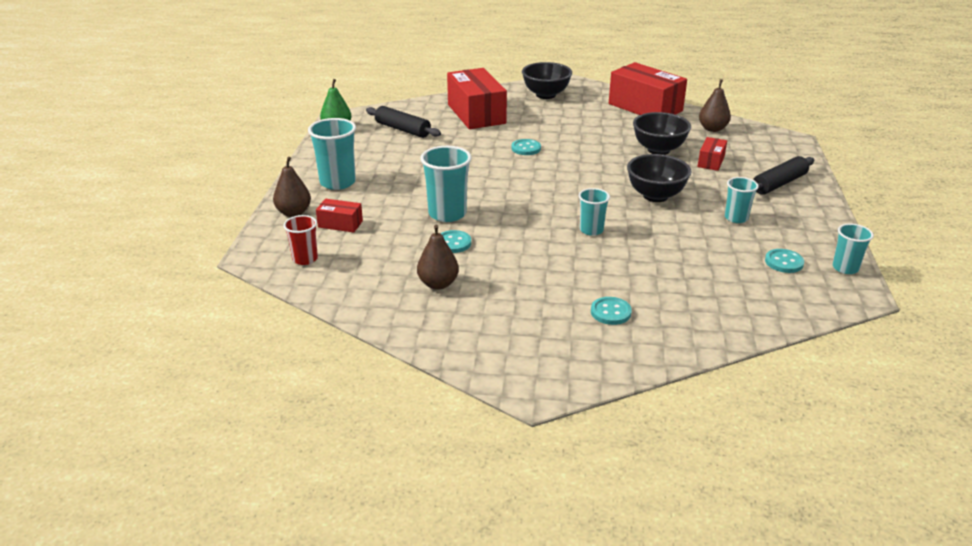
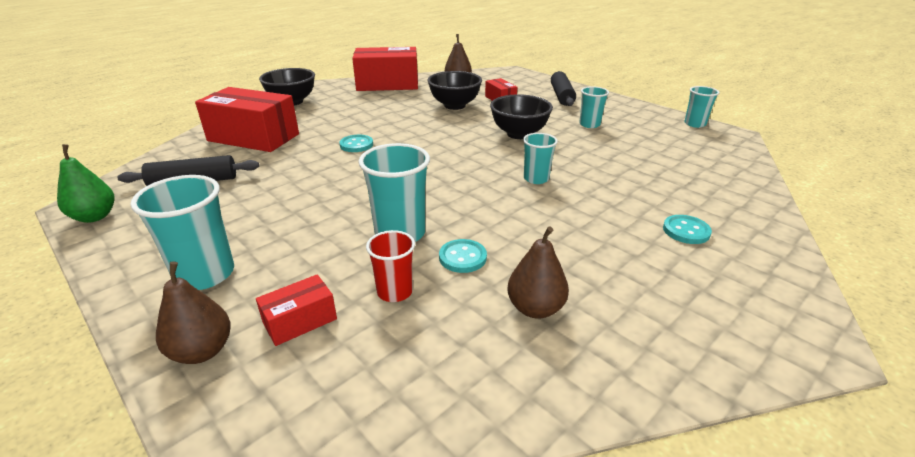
camera: 50 degrees left, 0 degrees up
(305, 259) = (335, 403): red cup -> red cup (395, 292)
(784, 262) = (668, 136): turquoise button -> none

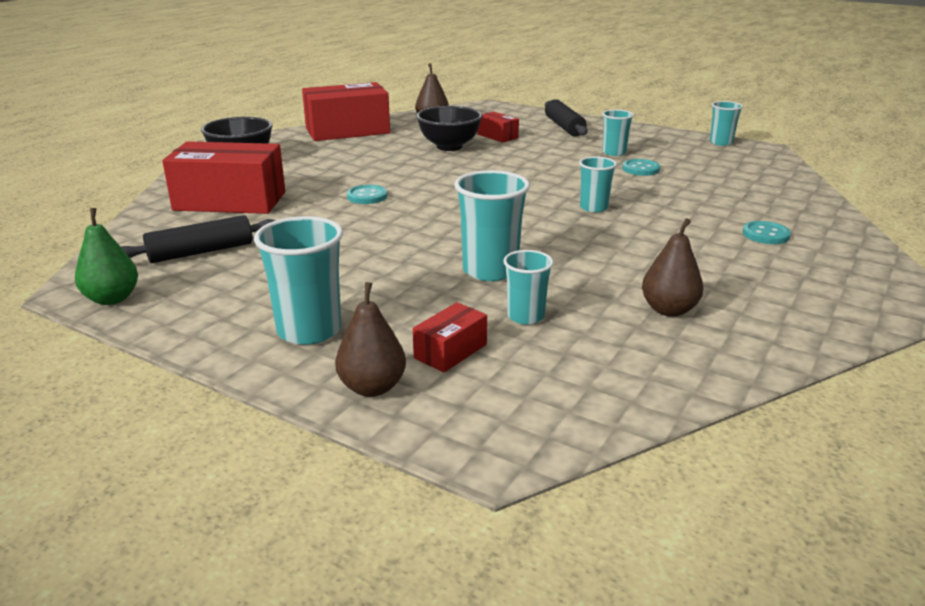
camera: 15 degrees left, 5 degrees down
(395, 292) = (525, 316): red cup -> turquoise cup
(462, 257) = (570, 281): turquoise button -> turquoise button (641, 169)
(519, 134) = (545, 168): black bowl -> none

